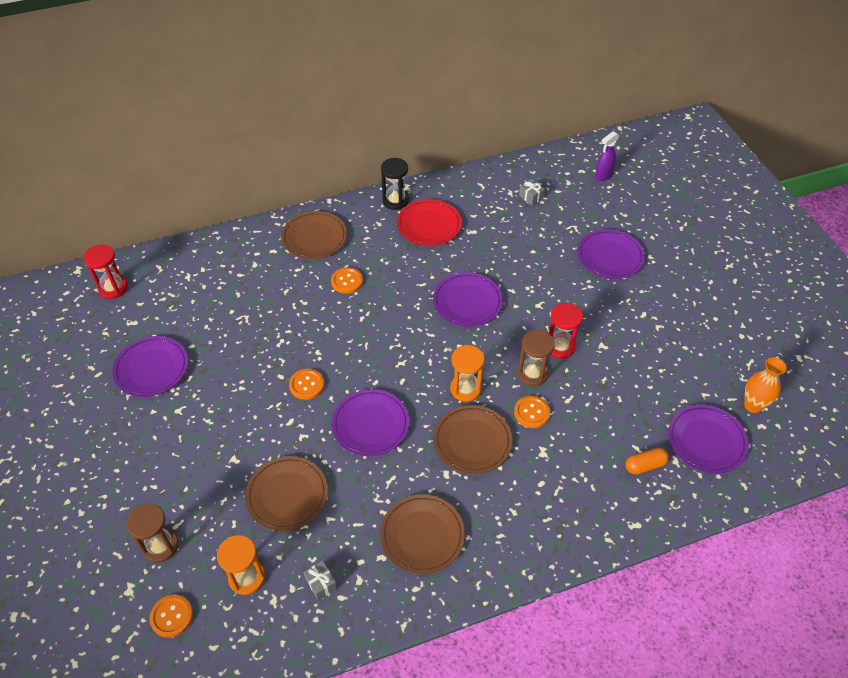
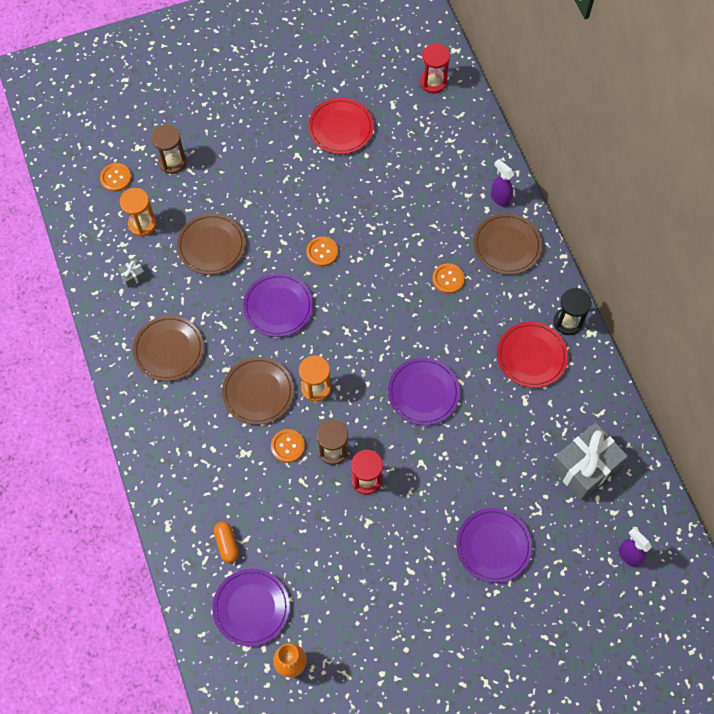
camera: 90 degrees right, 15 degrees up
(151, 369) = (341, 128): purple plate -> red plate
(262, 241) = (500, 198): none -> purple spray bottle
(531, 197) = (584, 467): grey gift -> grey gift, size x2.45

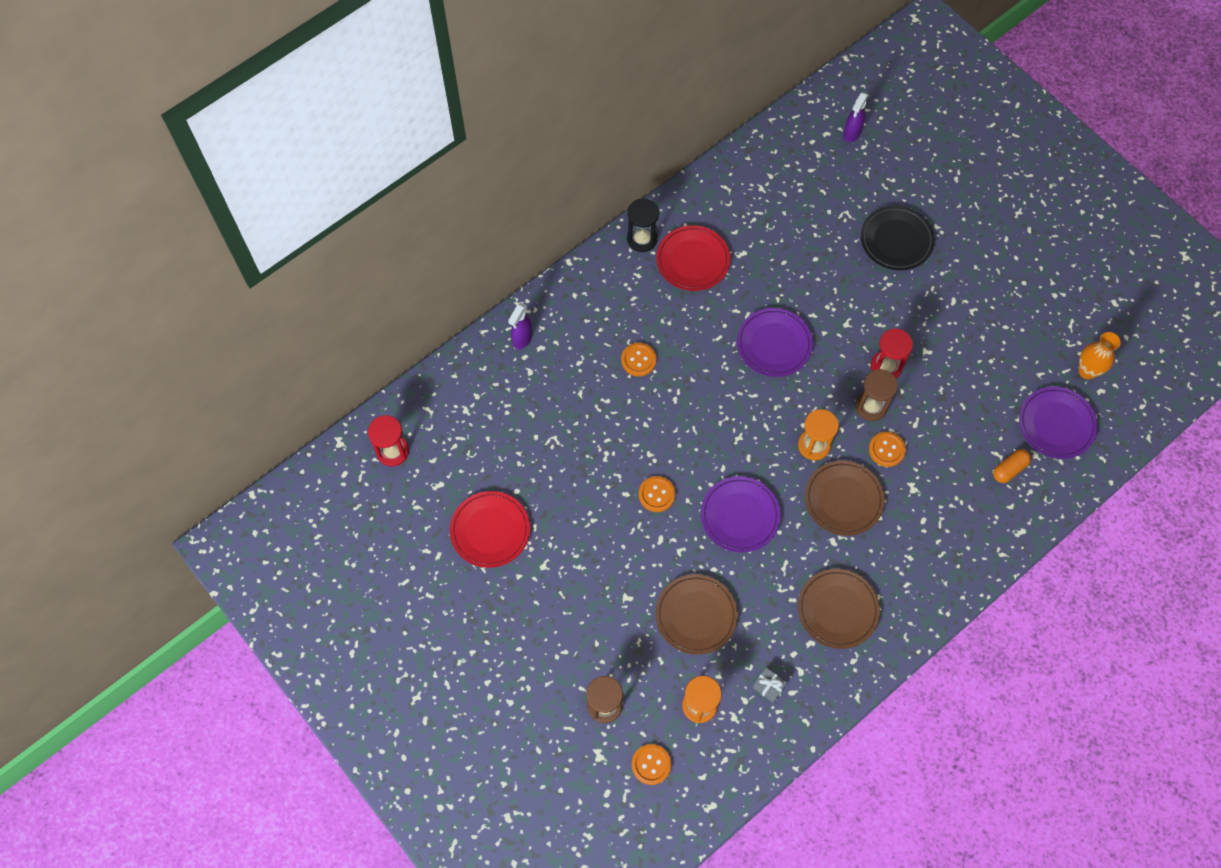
camera: 110 degrees left, 0 degrees up
(493, 546) = (896, 240): purple plate -> black plate
(507, 246) = (577, 316): brown plate -> none
(584, 467) = (786, 187): grey gift -> none

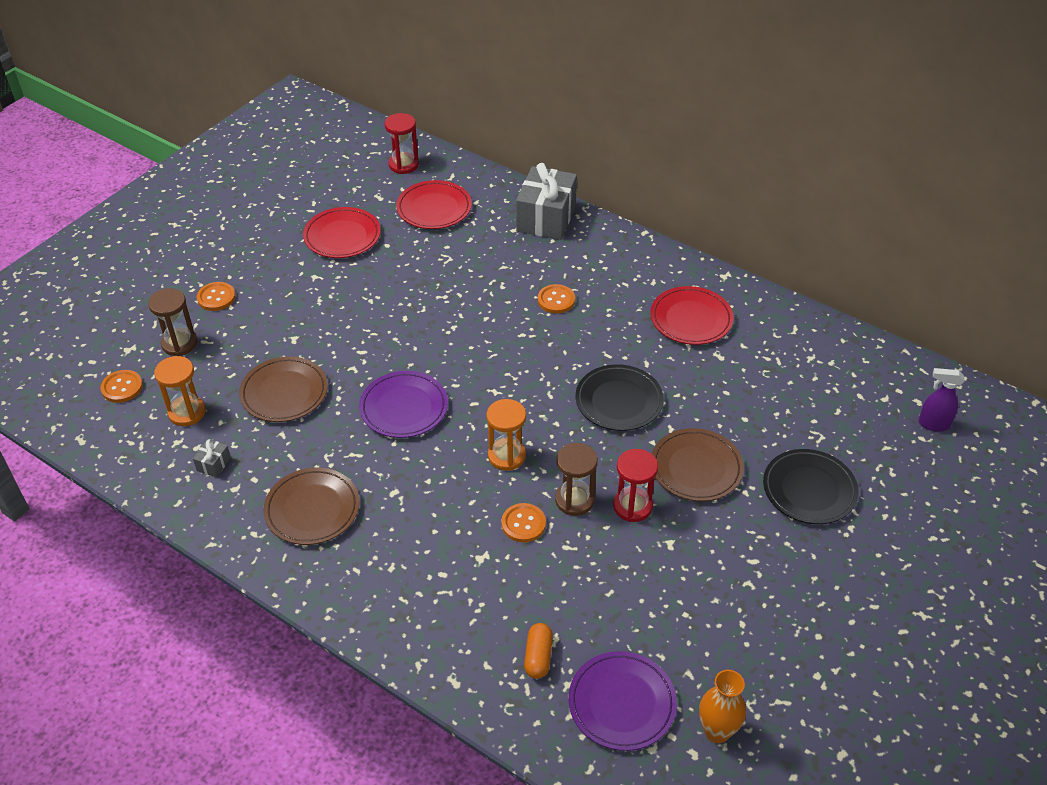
camera: 75 degrees right, 20 degrees down
(474, 436) = (434, 208): none -> red plate
(522, 339) = (546, 218): purple spray bottle -> grey gift
(642, 239) = (697, 277): black hourglass -> none
(656, 494) = (410, 340): orange button -> orange button (216, 297)
(774, 344) = (619, 401): purple plate -> black plate
(843, 499) = (448, 493): brown plate -> brown plate (696, 468)
(1009, 469) = (538, 656): orange capsule -> orange capsule turned 60 degrees clockwise

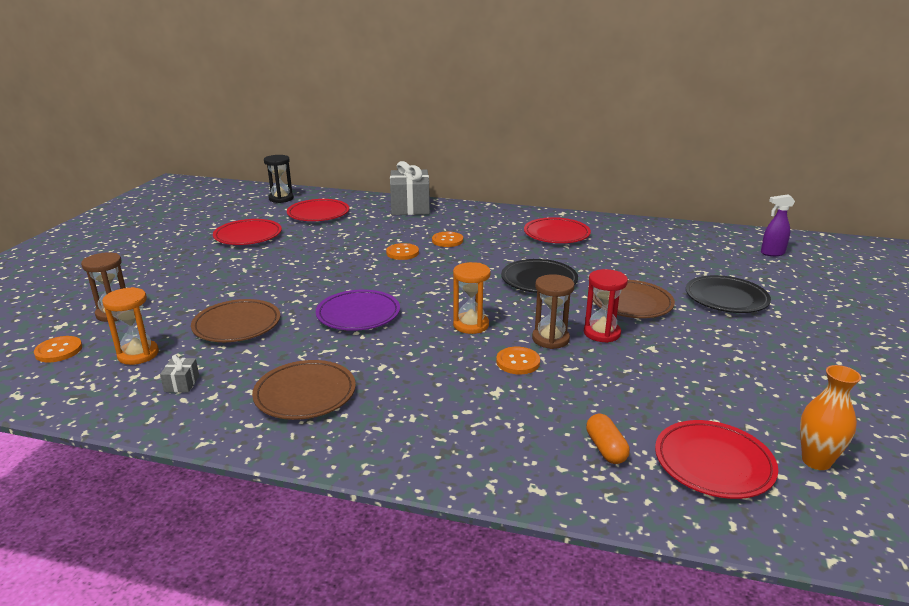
camera: 20 degrees left, 20 degrees down
(216, 297) = (143, 282): orange button -> orange button (402, 253)
(403, 165) = (281, 198): red hourglass -> black hourglass
(621, 703) = (713, 463): purple plate -> red plate

